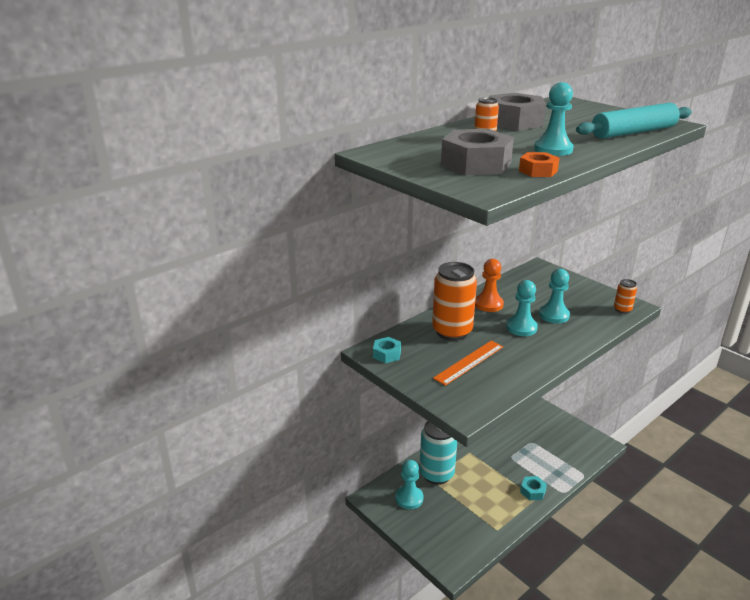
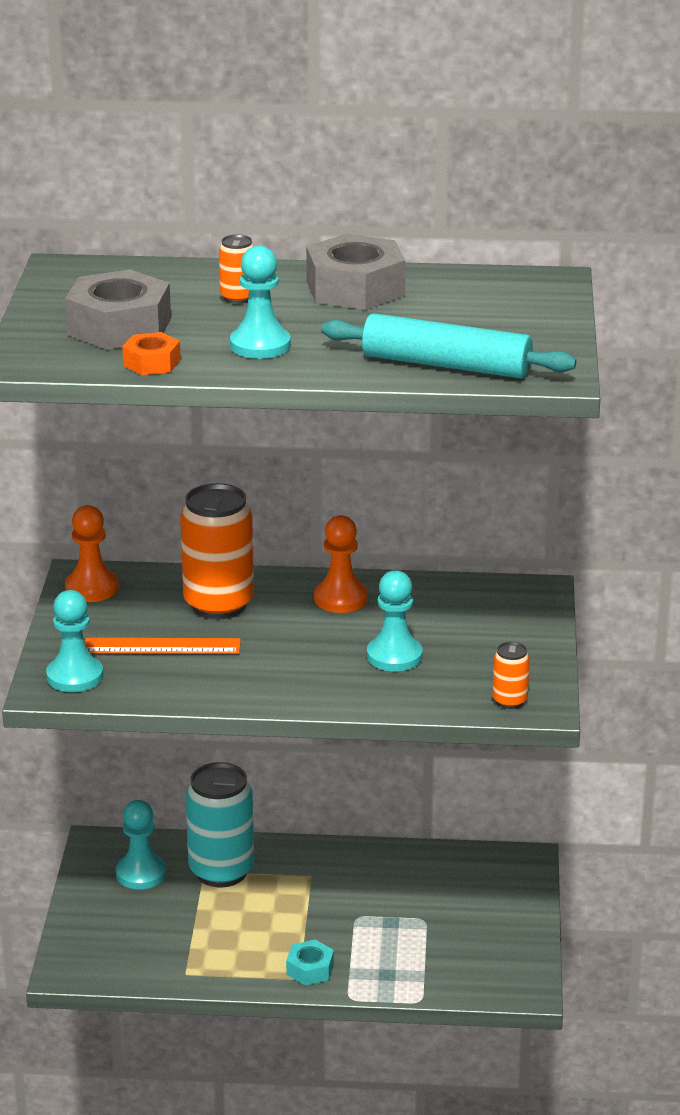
camera: 45 degrees right, 0 degrees up
(387, 354) = (92, 588): turquoise nut -> orange pawn
(521, 327) = (314, 646): turquoise pawn -> turquoise pawn (75, 676)

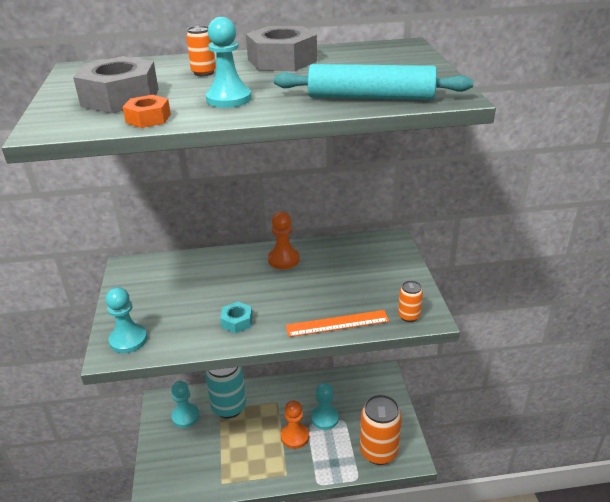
camera: 10 degrees left, 5 degrees up
(92, 588) = (133, 273): orange pawn -> orange pawn (295, 436)
(162, 646) = (182, 308): orange ruler -> orange ruler (337, 323)
(218, 605) = (212, 273): orange can -> orange can (378, 452)
(310, 969) = (291, 467): turquoise nut -> turquoise nut (237, 321)
(394, 656) = (327, 294): turquoise pawn -> turquoise pawn (325, 418)

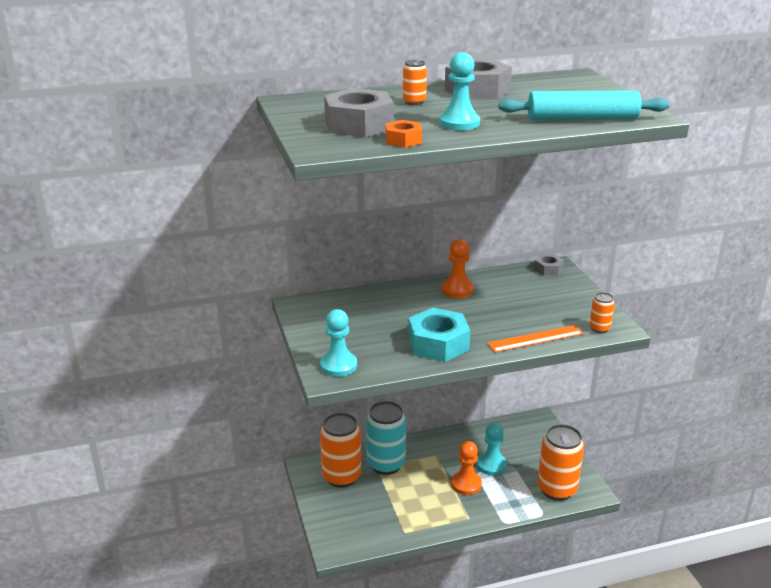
camera: 10 degrees left, 5 degrees down
(185, 416) = (341, 477): turquoise pawn -> orange can
(237, 321) = (438, 344): turquoise nut -> turquoise nut, size x1.91
(382, 241) = (548, 269): none -> grey nut

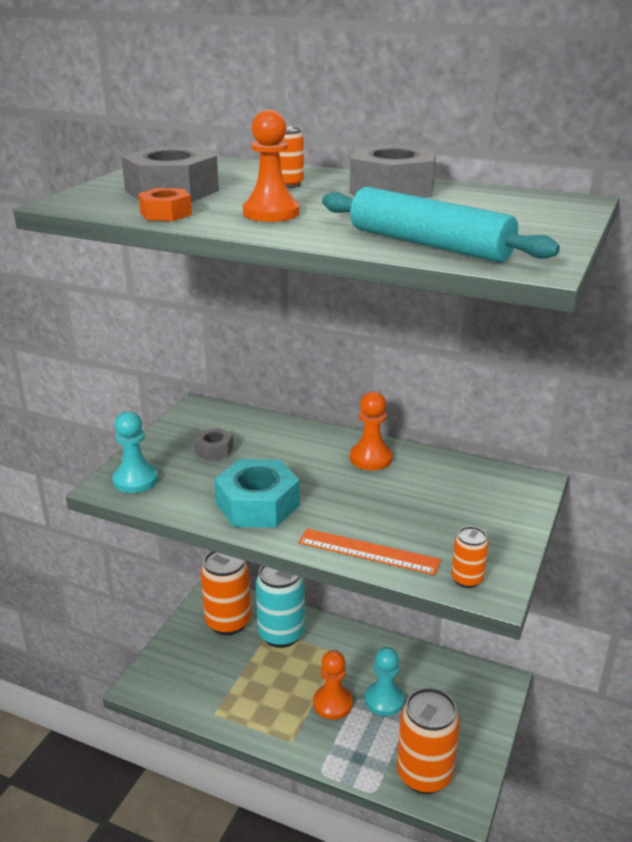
camera: 40 degrees right, 0 degrees up
(459, 123) = (271, 213): turquoise pawn -> orange pawn
(548, 269) = (516, 480): grey nut -> grey nut (214, 450)

